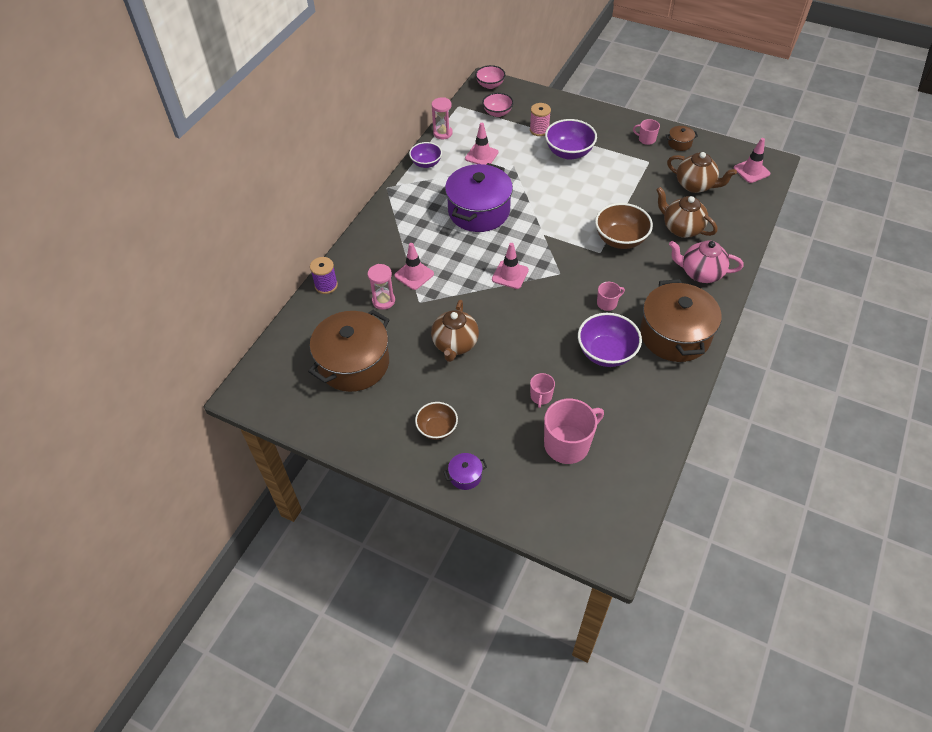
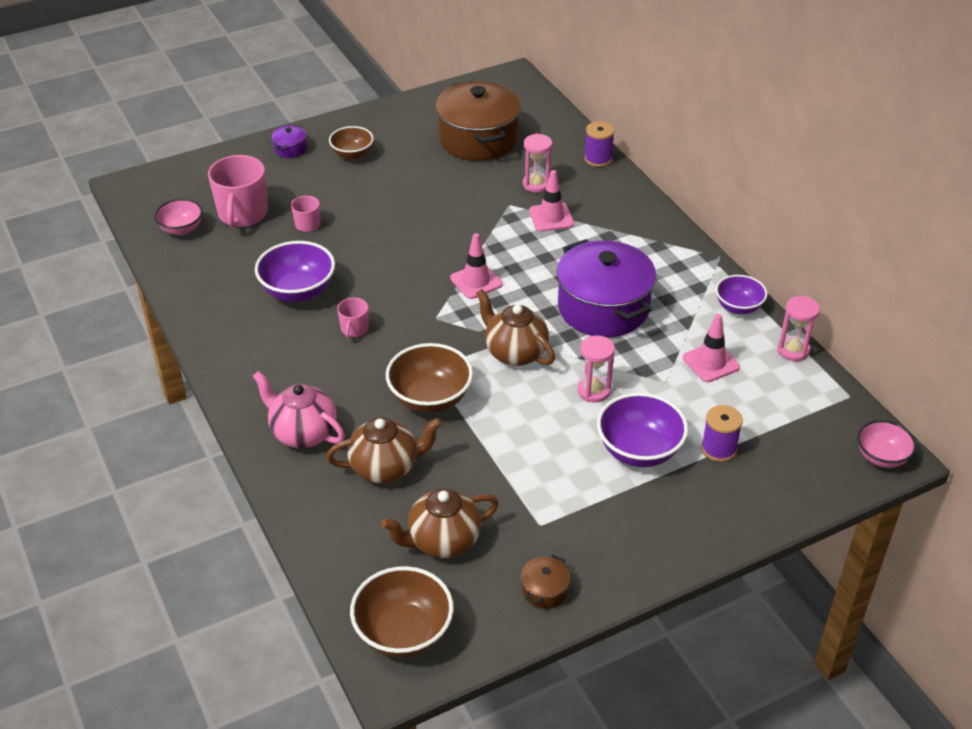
camera: 125 degrees right, 10 degrees down
(455, 344) = (428, 203): brown teapot -> brown teapot (514, 352)
(497, 113) = (798, 427): pink bowl -> pink bowl (181, 229)
(539, 130) = (718, 449): pink spool -> purple spool
(546, 185) = (594, 391): none -> pink hourglass
(646, 139) = (590, 556): pink mug -> none
(675, 335) = (255, 353): brown pot -> none
(700, 273) = (302, 433): pink teapot -> pink teapot turned 105 degrees counterclockwise
(751, 171) = (403, 633): pink traffic cone -> brown bowl

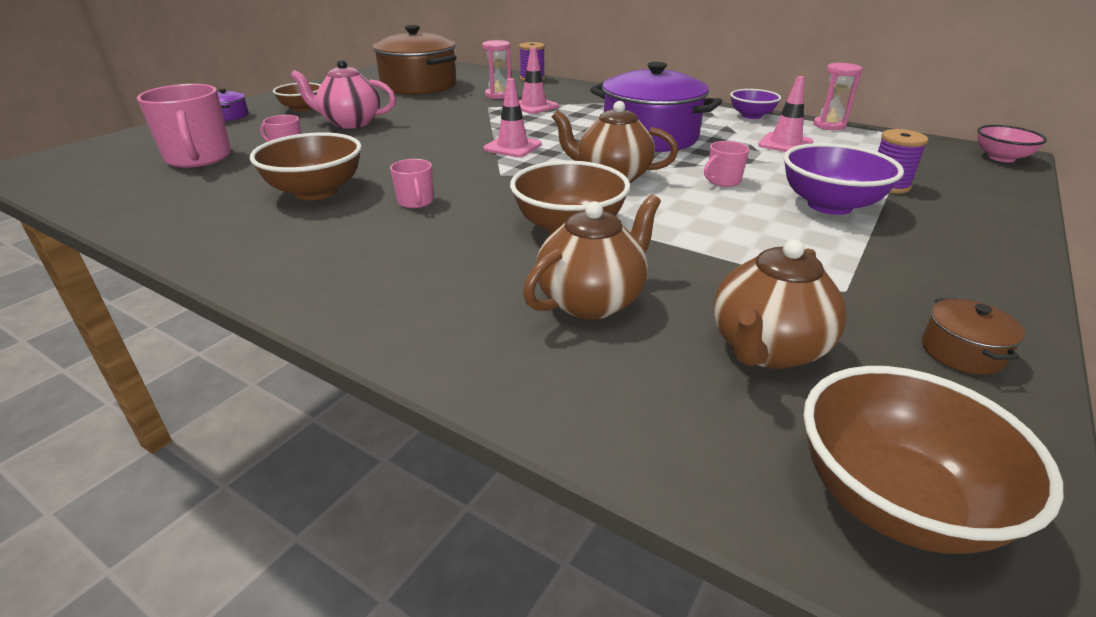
camera: 30 degrees left, 10 degrees down
(181, 229) = (117, 181): pink bowl -> none
(298, 291) = (316, 192): purple bowl -> brown bowl
(302, 433) = (437, 303): pink teapot -> pink teapot (350, 123)
(594, 391) = (723, 181): pink hourglass -> pink mug

